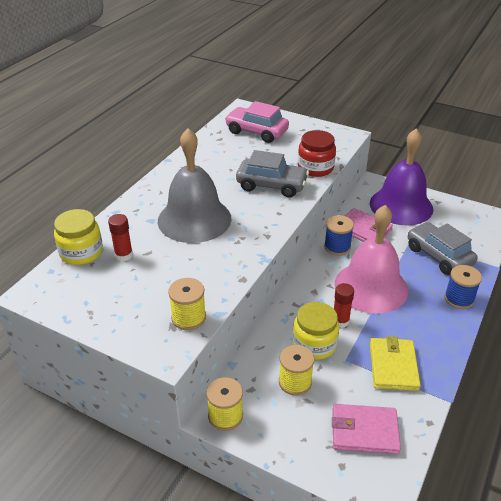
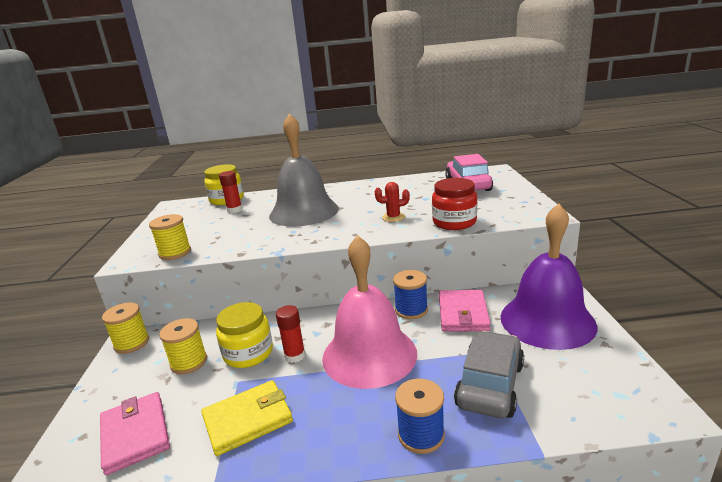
camera: 60 degrees right, 15 degrees down
(271, 185) = (393, 217): grey car -> red cactus

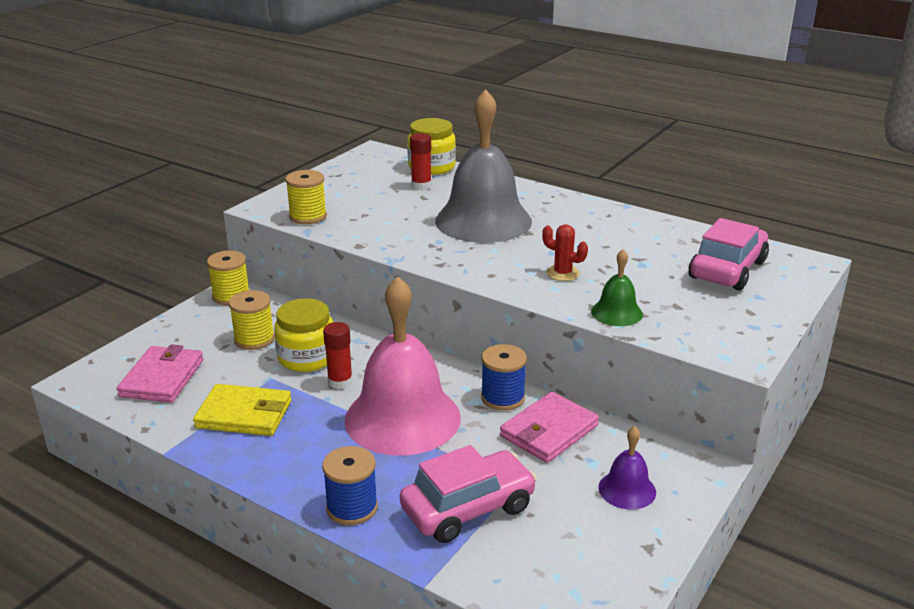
camera: 35 degrees right, 5 degrees up
(454, 222) = (616, 312): red jar -> green bell
(490, 385) = (468, 508): grey car -> pink car
(547, 320) = (627, 489): purple bell -> purple bell, size x0.45

